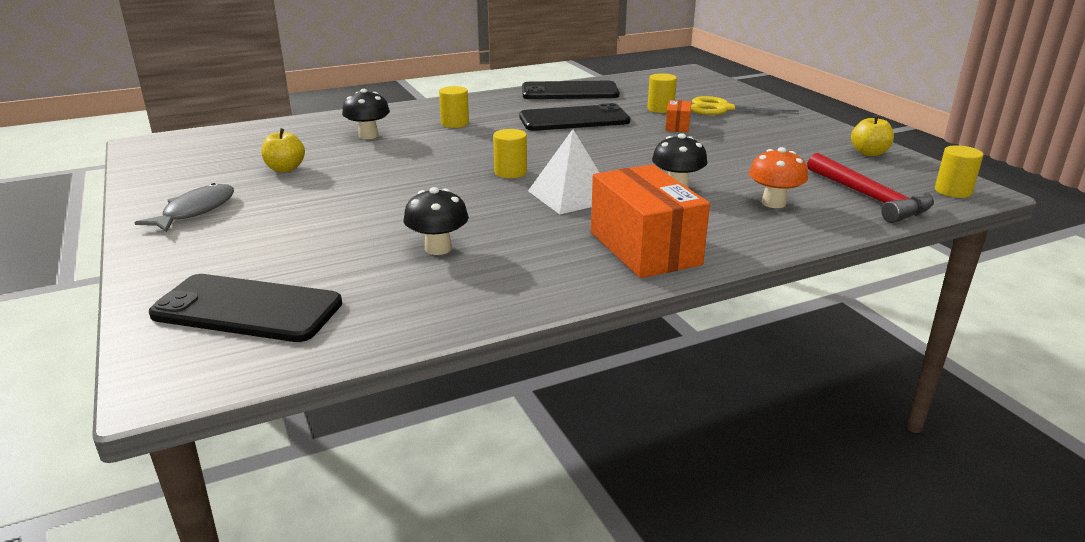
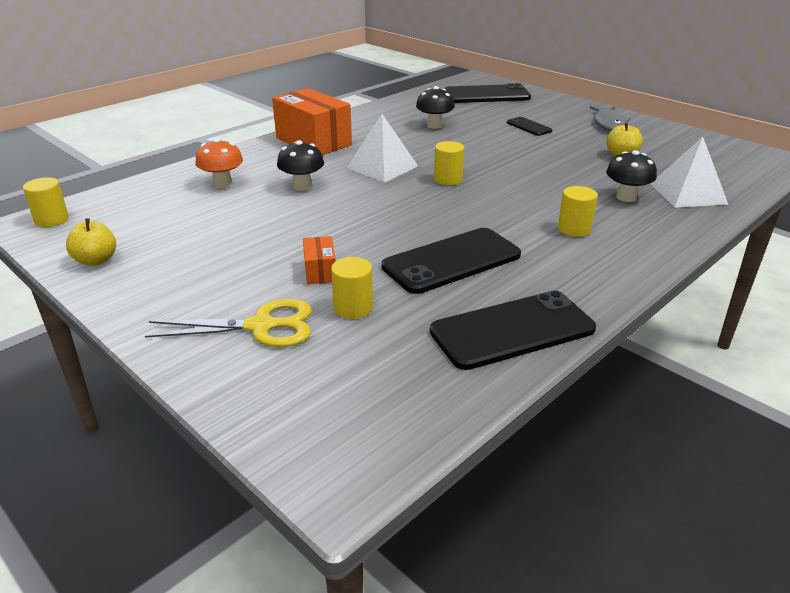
camera: 160 degrees right, 5 degrees up
(308, 223) = (529, 127): none -> black phone
(310, 131) = (688, 193): none -> white pyramid
(869, 197) = (137, 201): red hammer -> none

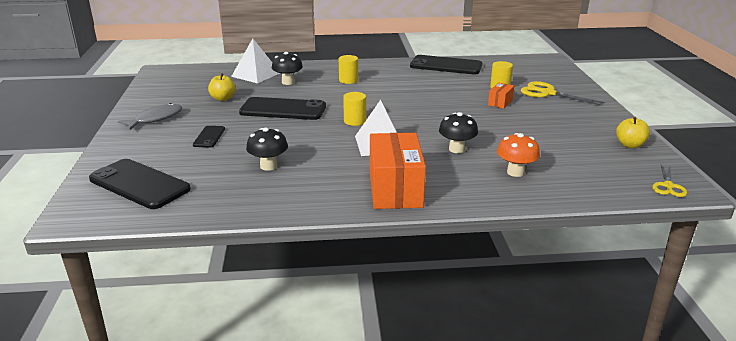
camera: 140 degrees left, 5 degrees down
(51, 220) = (668, 186): yellow cylinder -> yellow scissors
(451, 261) = (430, 88): black phone -> black phone (283, 109)

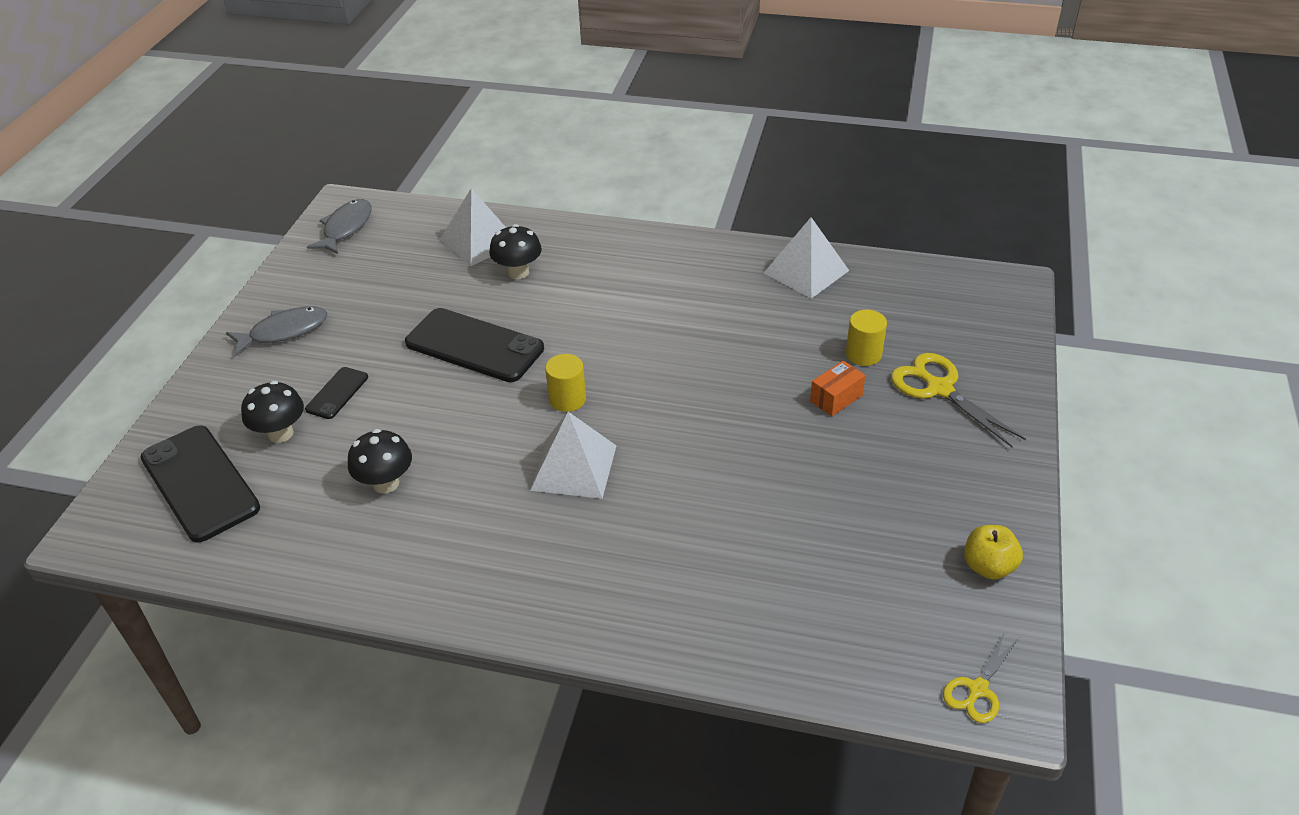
camera: 20 degrees right, 15 degrees up
(168, 78) = (346, 228): none -> grey fish
(223, 98) = (400, 298): yellow apple -> none
(348, 80) = (616, 285): yellow cylinder -> none
(395, 189) = (536, 583): orange box -> none
(446, 66) = (806, 271): black phone -> white pyramid
(457, 149) = (685, 509): black mushroom -> black mushroom (280, 433)
(515, 172) = (744, 589): orange mushroom -> none

